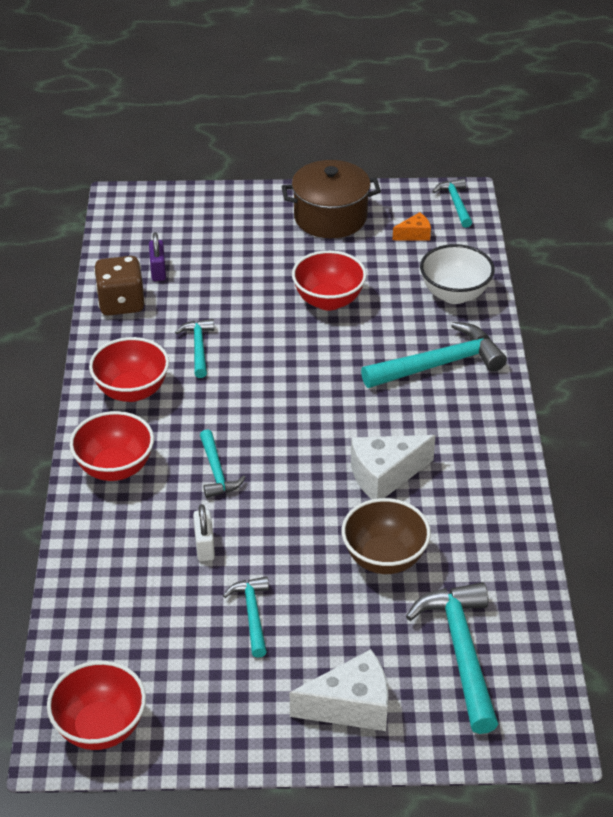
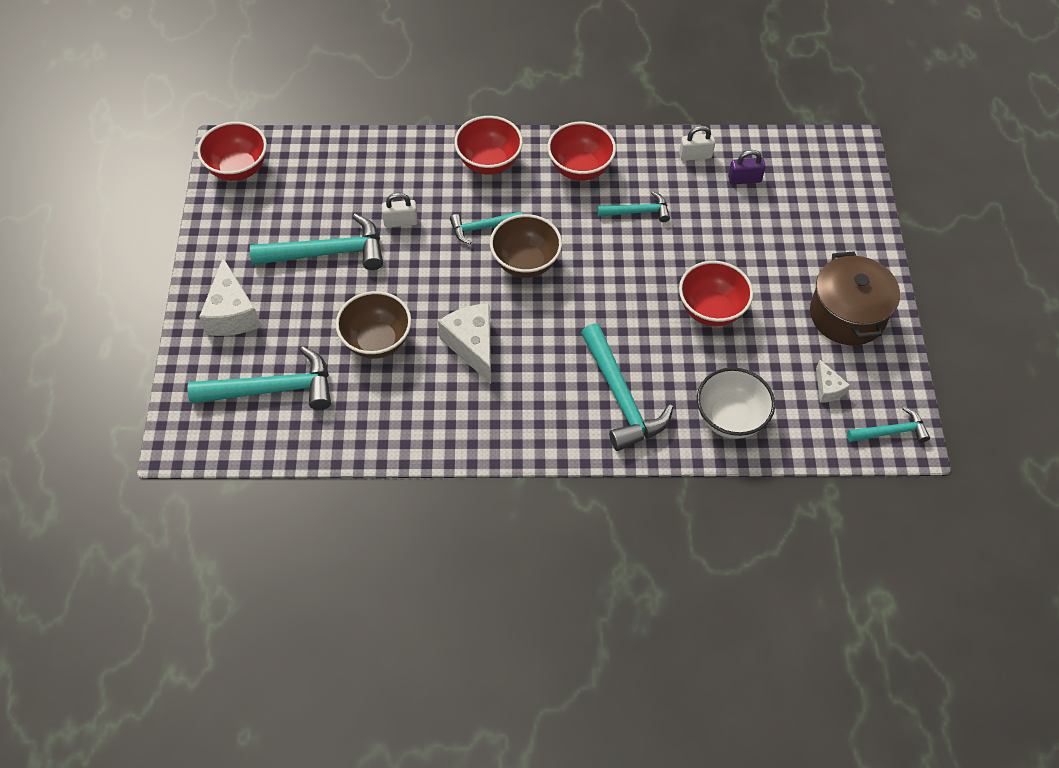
camera: 90 degrees right, 15 degrees up
(121, 303) = (695, 155): brown dice -> white padlock
(252, 614) = (328, 252): turquoise hammer -> turquoise hammer, size x1.79
(269, 435) = (525, 263): none -> brown bowl
(414, 235) = (828, 389): orange cheese -> white cheese

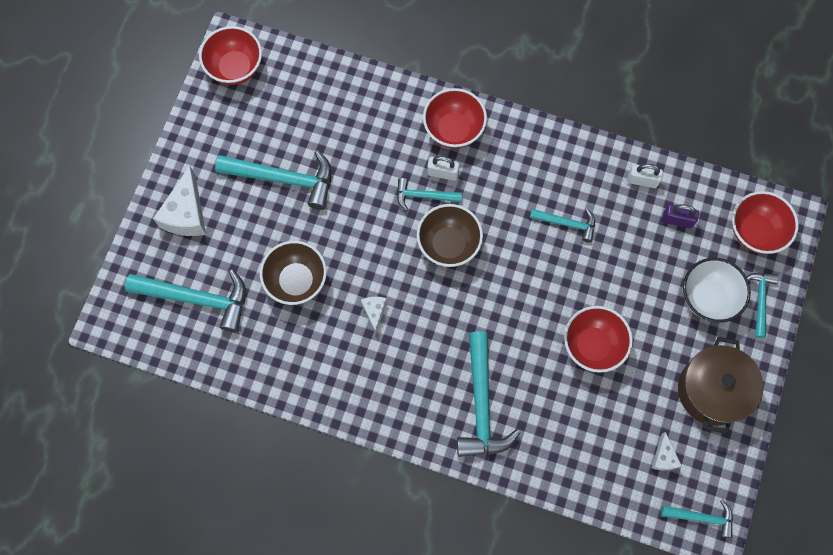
camera: 20 degrees right, 15 degrees up
(400, 222) = (356, 167): white padlock -> white padlock (442, 173)
(472, 346) = (374, 312): white cheese -> white cheese, size x0.53
(580, 168) = (532, 161): red bowl -> red bowl (755, 232)
(730, 419) = (567, 457): white bowl -> white bowl (708, 297)
(855, 224) = (760, 300): none -> turquoise hammer

